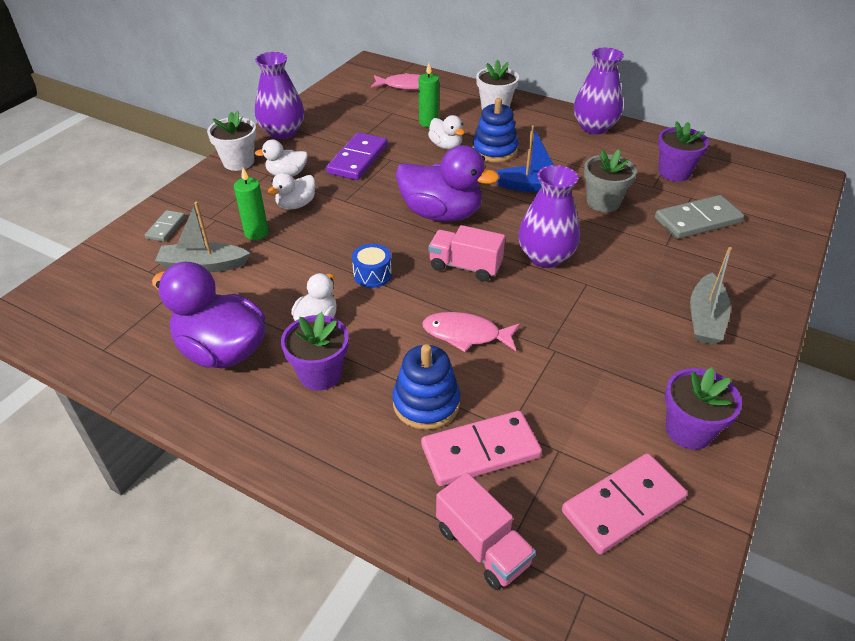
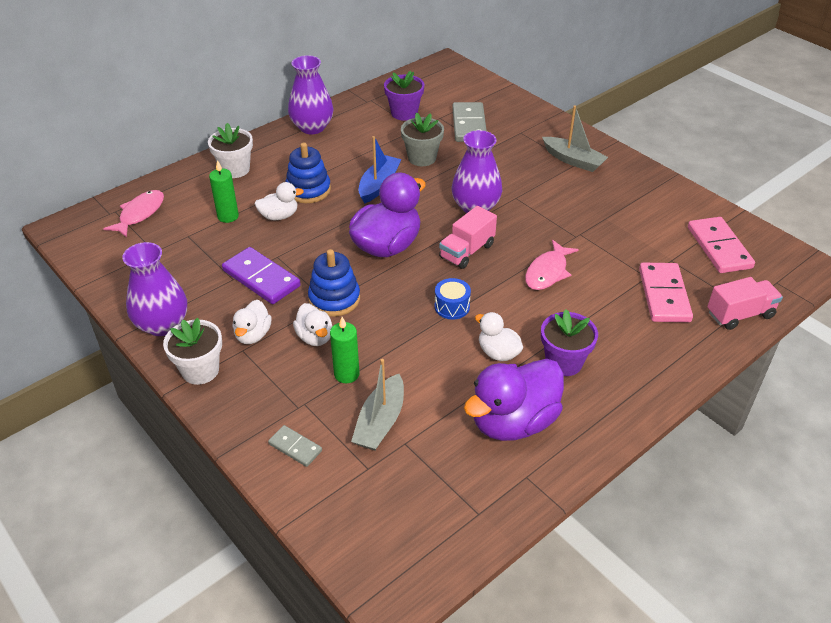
camera: 70 degrees left, 0 degrees up
(426, 403) = (613, 310): blue stacking toy -> blue stacking toy (334, 299)
(688, 430) = (668, 203): purple flower pot -> none

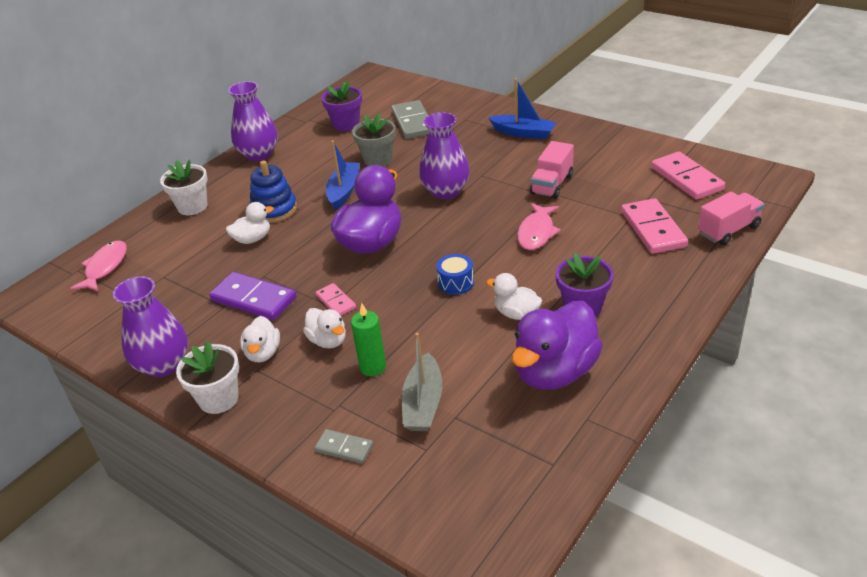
camera: 10 degrees left, 5 degrees down
(228, 216) = (199, 250): green candle -> none
(334, 299) = (335, 301): blue stacking toy -> pink domino
(467, 251) = (452, 231): pink truck -> pink truck (552, 185)
(573, 160) = (523, 133): grey boat -> blue boat

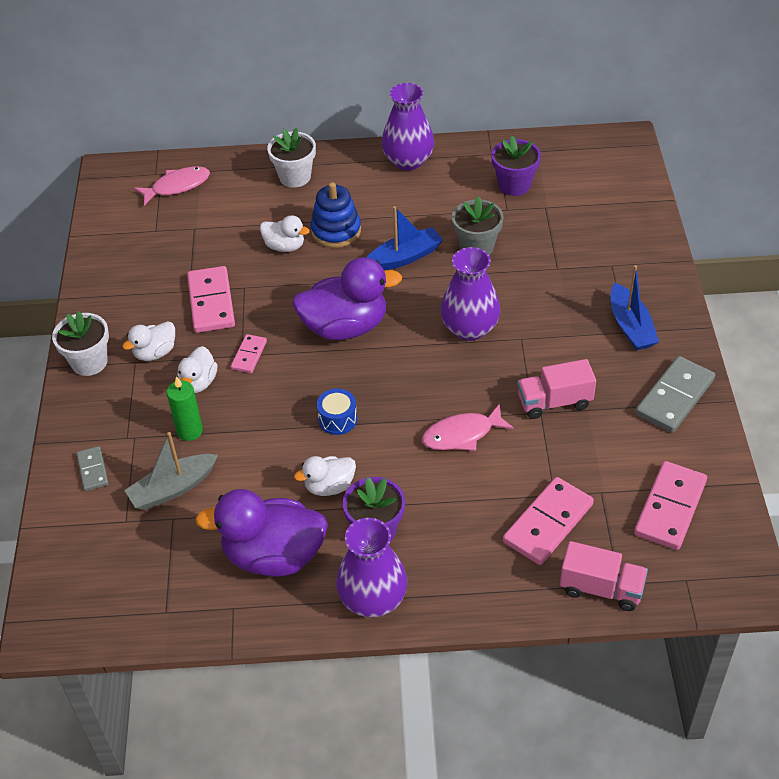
camera: 50 degrees right, 10 degrees up
(163, 365) = (100, 304): purple vase -> purple vase (373, 599)
(254, 299) = (211, 302): purple domino -> pink domino
(413, 122) = (566, 230): grey domino -> grey domino (675, 397)
(516, 313) = (329, 486): white duck -> white duck turned 105 degrees counterclockwise

